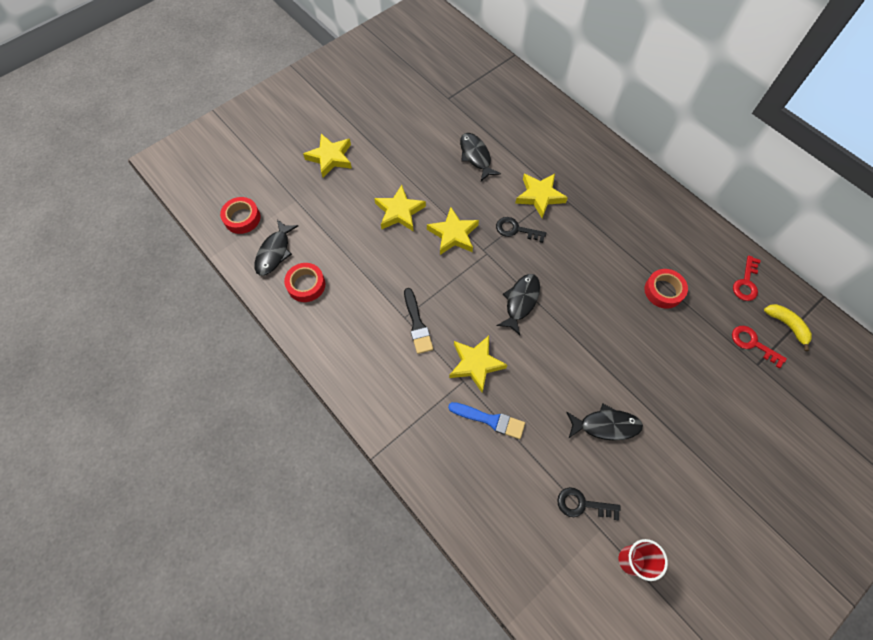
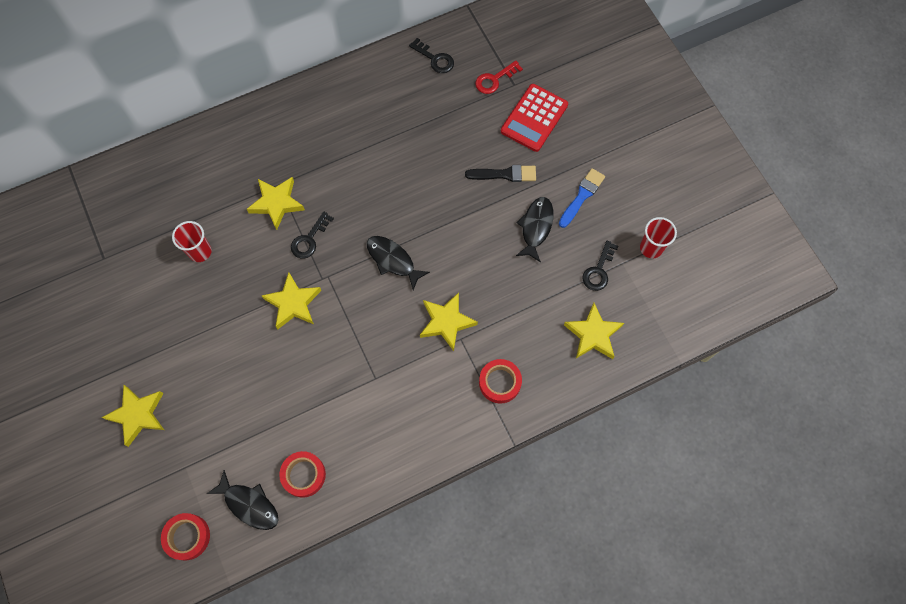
camera: 75 degrees left, 5 degrees up
(399, 212) = (244, 353): yellow star -> yellow star (593, 334)
(417, 324) = (387, 367): black brush -> black brush (505, 174)
(476, 156) = (200, 252): black fish -> red cup
(490, 420) = (505, 325): blue brush -> blue brush (582, 196)
(663, 291) = (421, 130): red tape -> red tape (500, 382)
(729, 394) = (534, 118): none -> red calculator
(746, 283) = (435, 59): red key -> black key
(786, 325) = (485, 46): yellow banana -> none

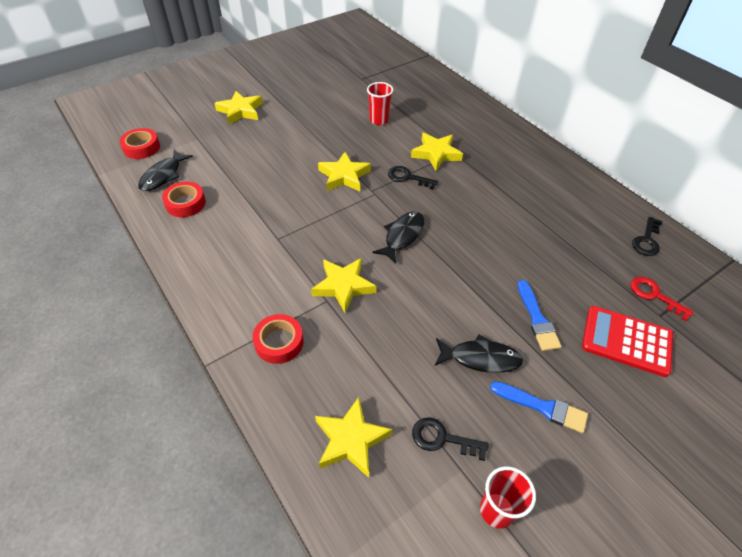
camera: 80 degrees right, 20 degrees down
(505, 174) = (537, 319): black brush -> blue brush

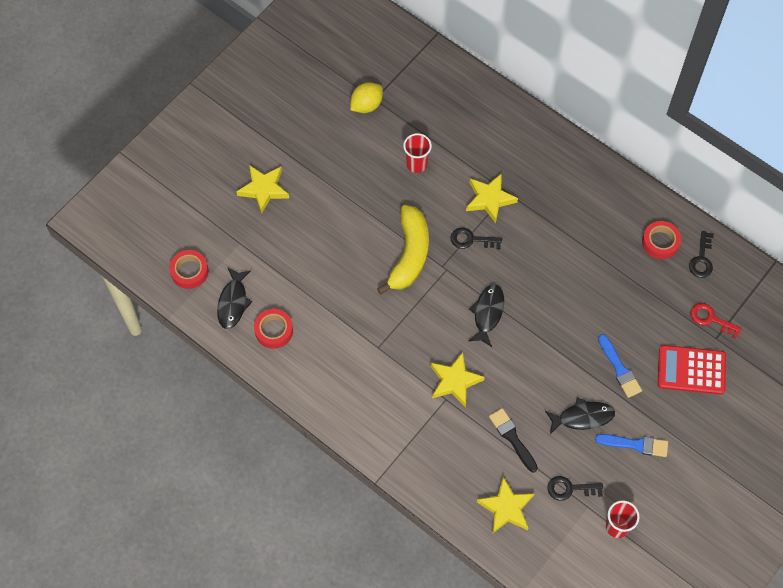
camera: 15 degrees left, 15 degrees up
(279, 342) = (423, 447): red tape -> red tape (660, 242)
(344, 176) = (409, 254): yellow star -> yellow banana
(353, 80) = (366, 105): none -> yellow lemon
(387, 359) = (512, 438): none -> black brush

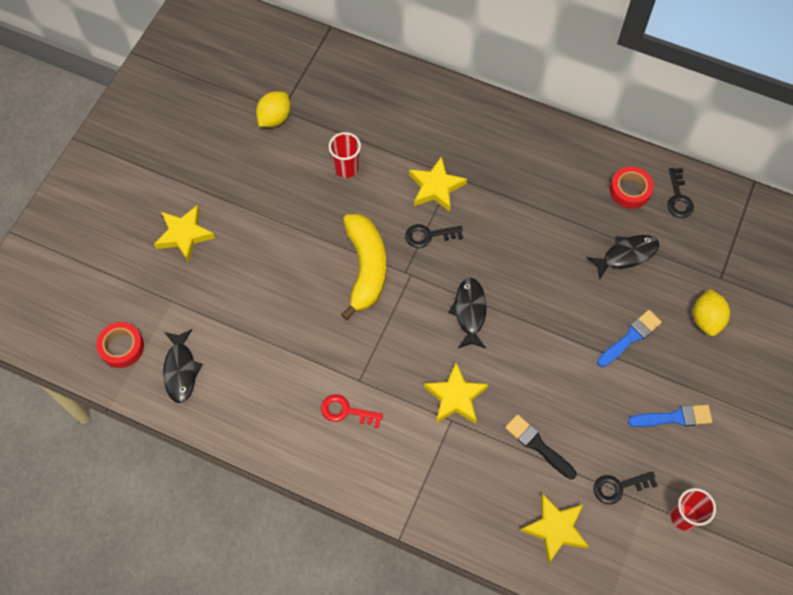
camera: 15 degrees left, 0 degrees up
(274, 331) = (236, 391): red tape -> none
(582, 417) = (607, 402): black fish -> black fish (626, 255)
(619, 369) = (630, 337): blue brush -> blue brush turned 90 degrees counterclockwise
(691, 370) = (706, 319): red calculator -> yellow lemon
(710, 319) = (708, 259): red key -> red key (346, 411)

